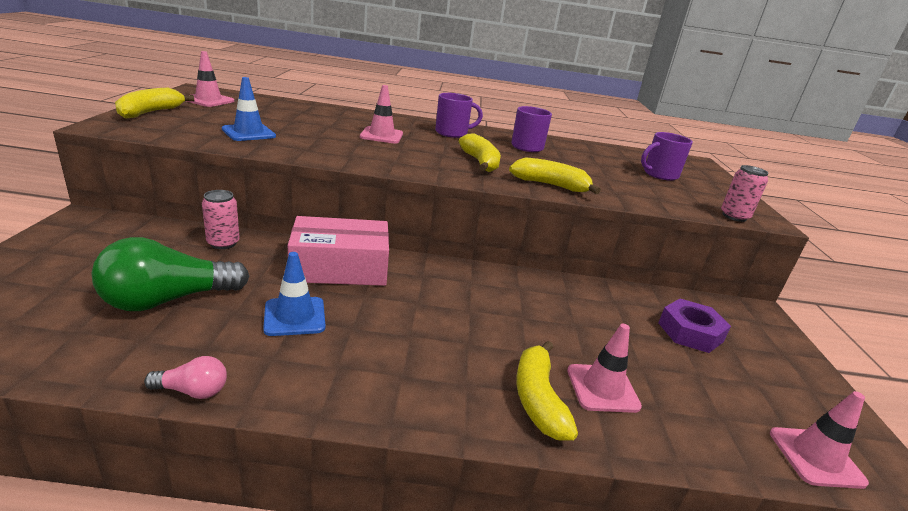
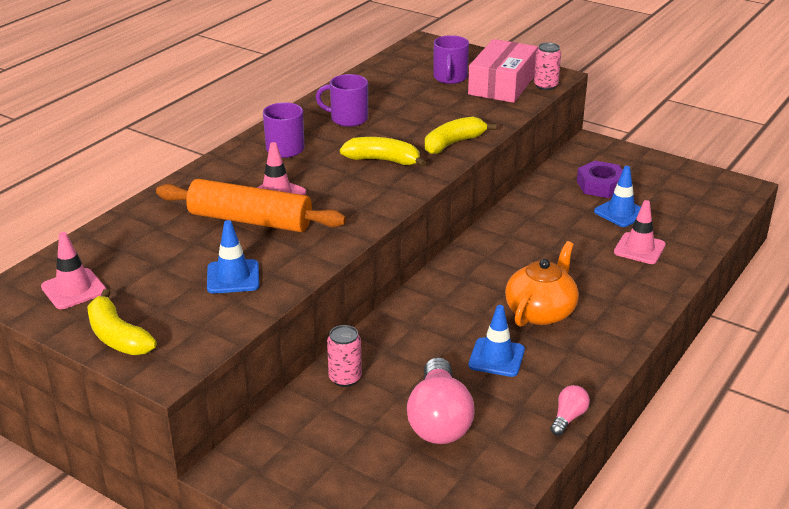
camera: 55 degrees left, 5 degrees up
(168, 300) = (439, 420): green light bulb -> pink light bulb
(336, 131) = (250, 220): none -> orange rolling pin
(340, 267) = (429, 318): pink box -> pink box (502, 84)
(401, 331) = (541, 311): none -> orange teapot
(538, 399) = (638, 278): yellow banana -> none
(658, 358) = (621, 212): none -> blue traffic cone
(816, 457) = (723, 203): pink traffic cone -> none

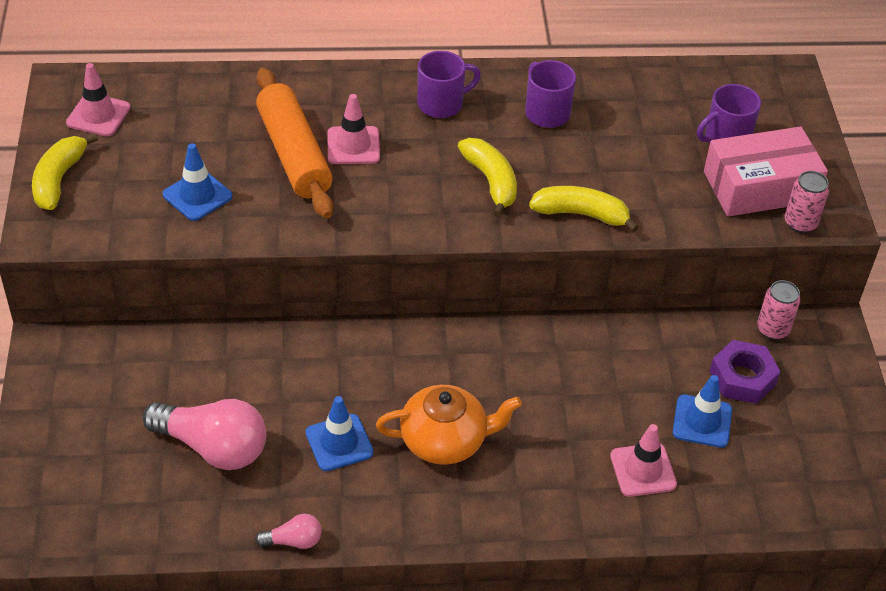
camera: 50 degrees right, 15 degrees up
(345, 378) = (217, 351): pink can -> pink can (772, 329)
(439, 420) = (213, 447): pink light bulb -> pink light bulb turned 120 degrees counterclockwise

